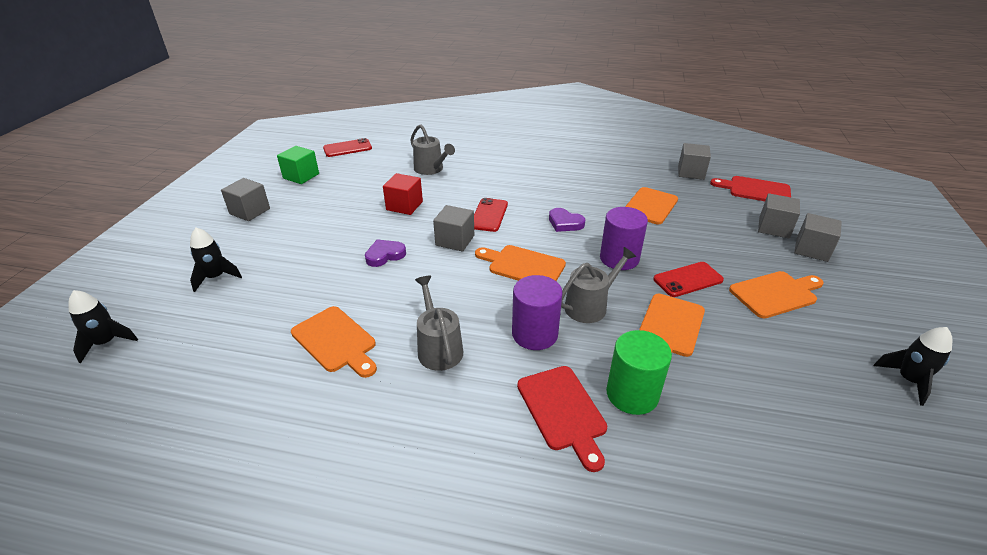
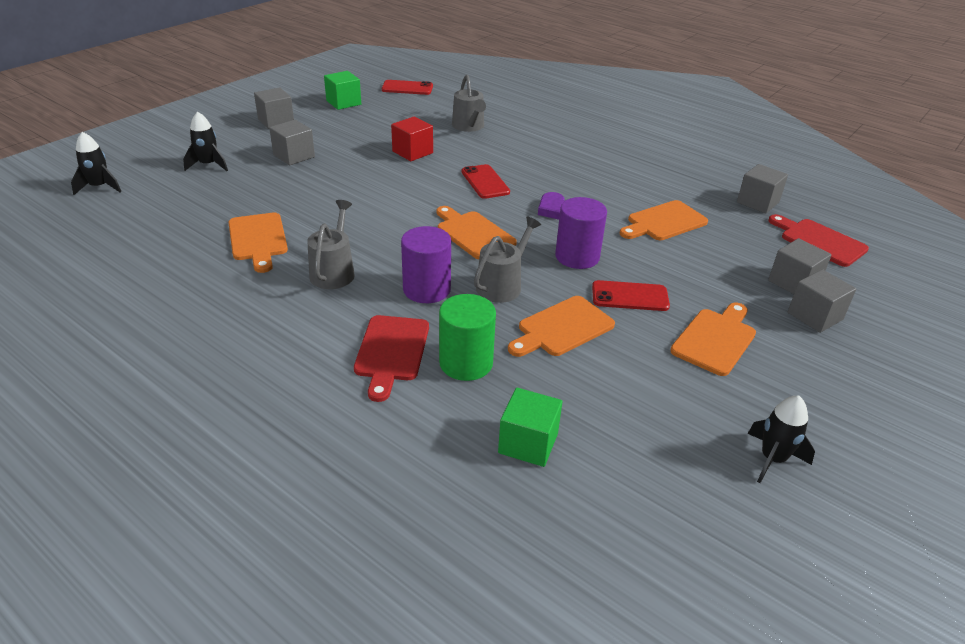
camera: 25 degrees right, 0 degrees up
(385, 255) = (356, 188): purple heart -> none
(455, 240) = (430, 194): grey cube -> grey cube (294, 156)
(489, 215) = (485, 182): red phone -> red phone turned 60 degrees counterclockwise
(590, 306) = (502, 285): grey watering can -> grey watering can turned 45 degrees counterclockwise
(751, 451) = (528, 443): none -> green cube
(775, 293) = (715, 339): orange cutting board -> orange cutting board turned 60 degrees counterclockwise

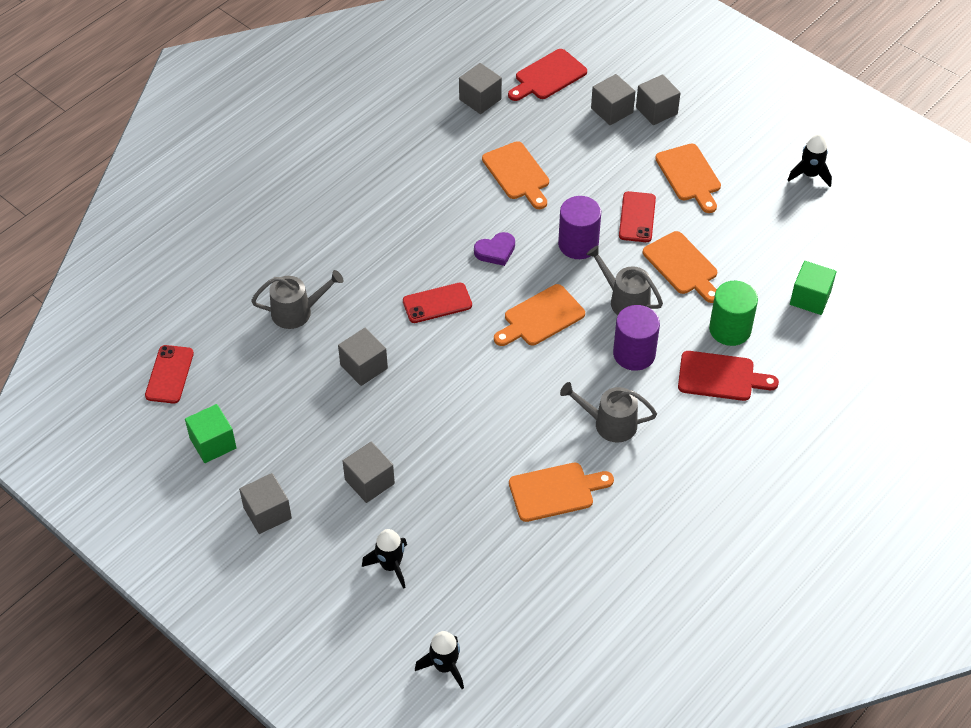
camera: 85 degrees left, 15 degrees up
(412, 152) = (364, 367): red cube -> grey cube
(715, 339) = (689, 176): orange cutting board -> orange cutting board turned 150 degrees counterclockwise

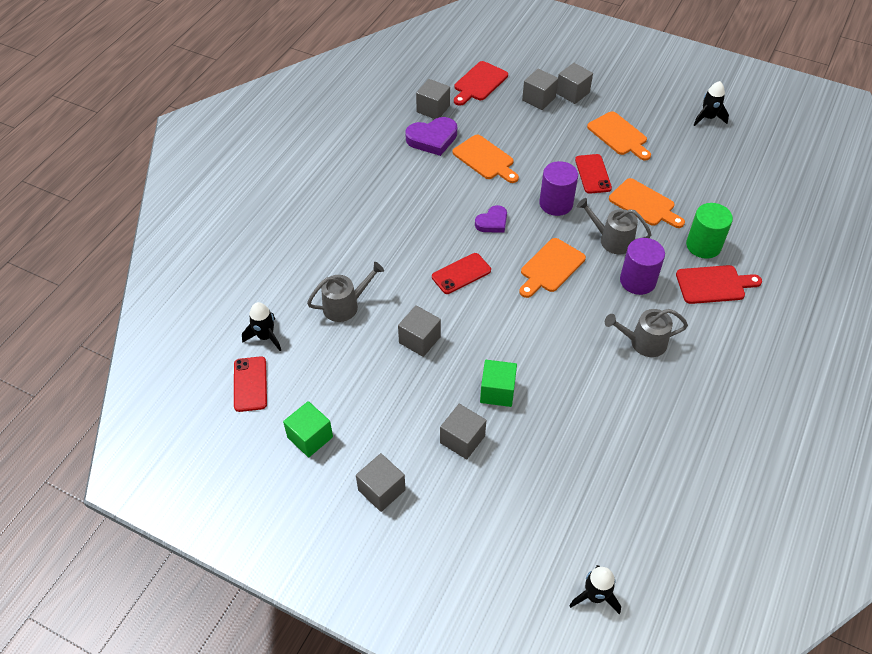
camera: 15 degrees left, 0 degrees up
(390, 566) = (510, 512): black rocket -> black rocket (265, 337)
(465, 136) = (432, 139): none -> purple heart
(555, 491) = (624, 410): orange cutting board -> none
(810, 298) = (752, 209): green cube -> green cube (497, 391)

